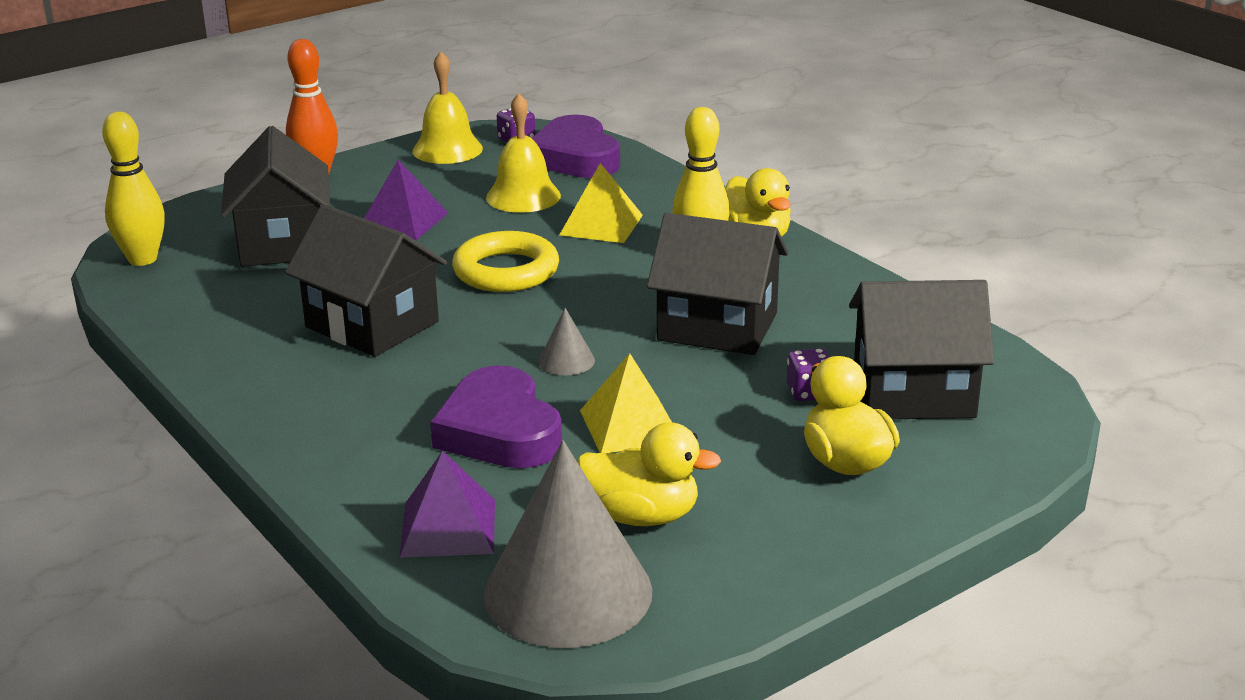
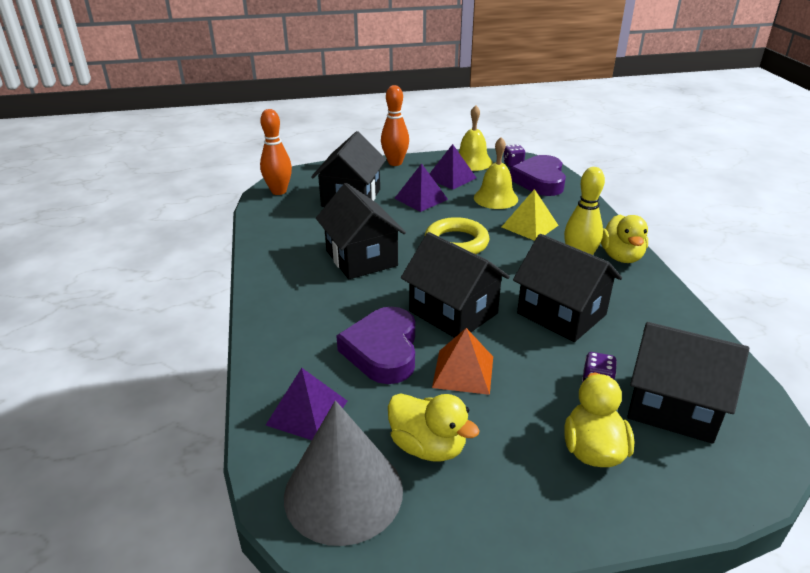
camera: 25 degrees right, 5 degrees up
(142, 259) = (279, 191): yellow bowling pin -> orange bowling pin
(430, 180) = (451, 178): none -> purple pyramid
(566, 360) = (453, 312): grey cone -> black house
(630, 425) = (463, 371): yellow pyramid -> orange pyramid

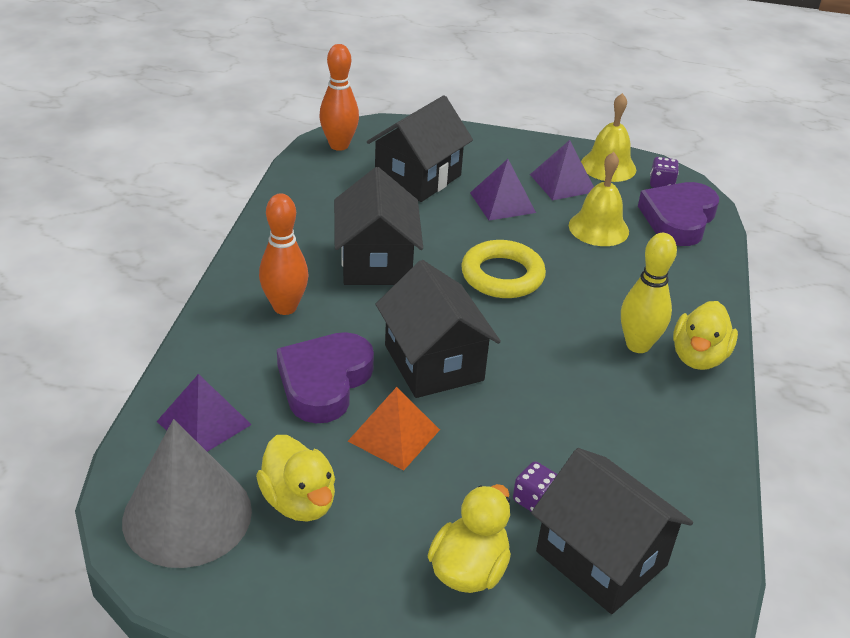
camera: 20 degrees right, 5 degrees up
(395, 163) = (506, 141): orange bowling pin -> orange bowling pin (285, 307)
(529, 226) = (612, 280): yellow pyramid -> none
(561, 314) = (559, 406): black house -> none

